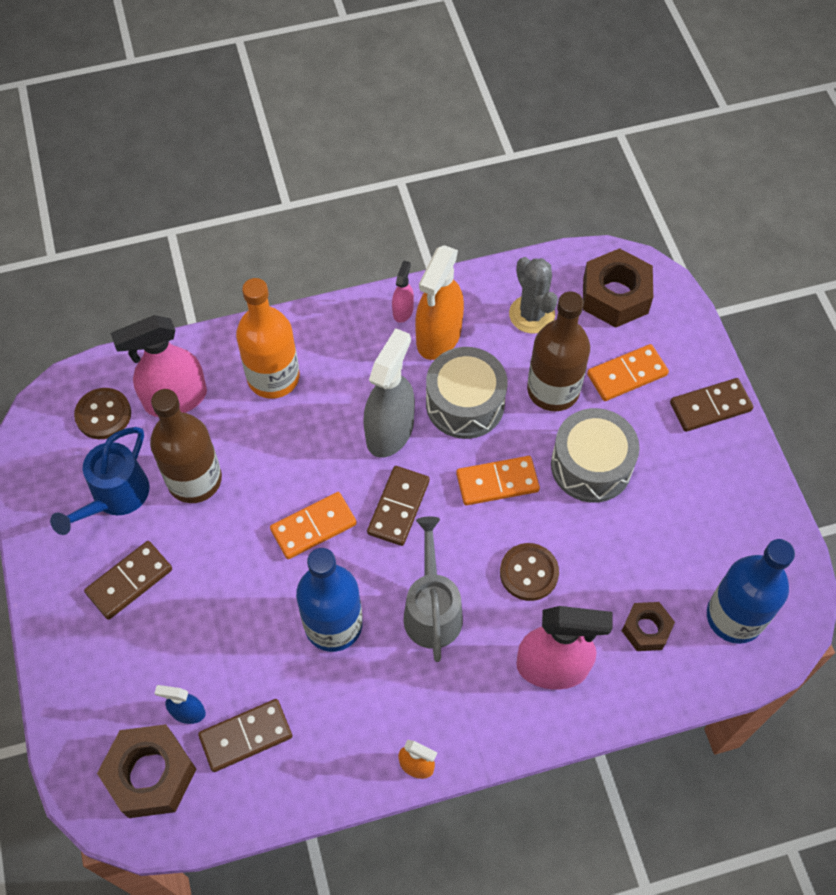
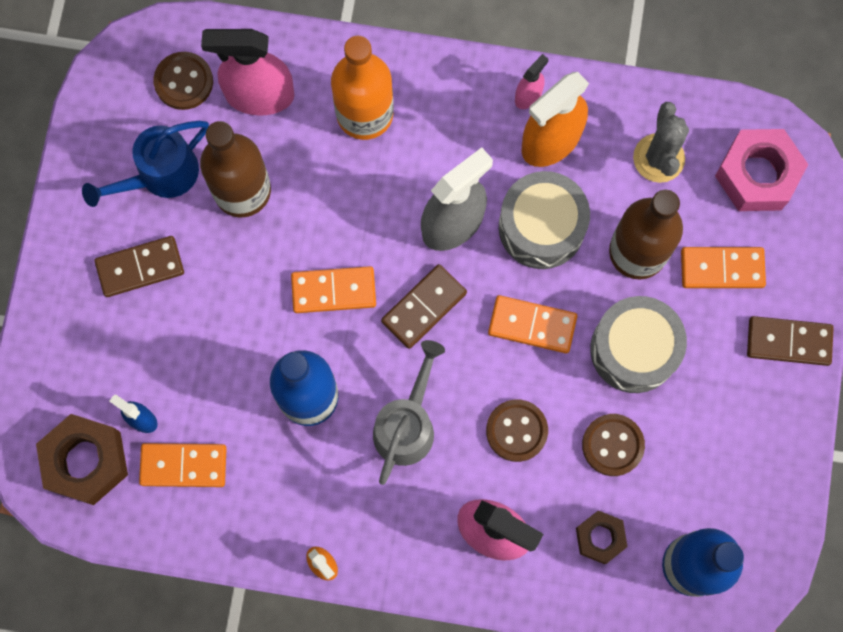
camera: 25 degrees right, 15 degrees up
(246, 736) = (183, 466): brown domino -> orange domino
(615, 296) = (757, 175): brown nut -> pink nut
(615, 548) = (612, 445): none -> brown button

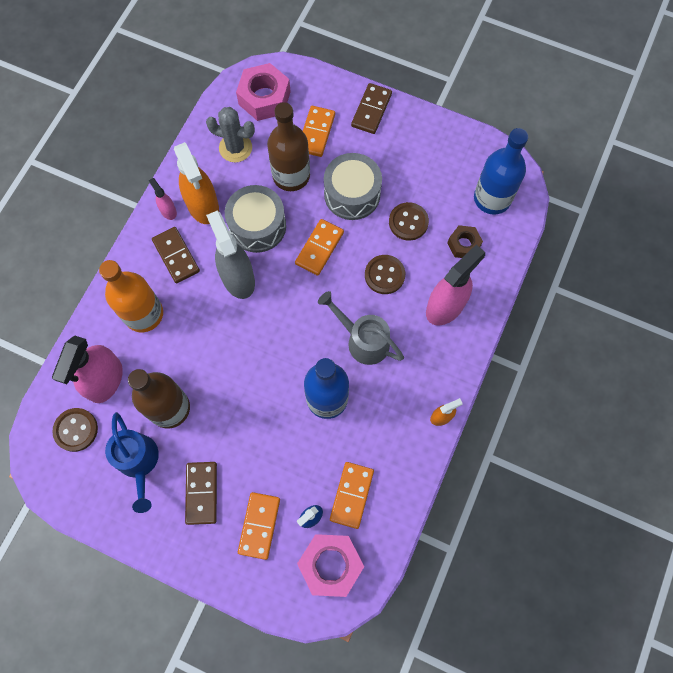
camera: 75 degrees left, 5 degrees down
(86, 461) = (330, 565): brown nut -> pink nut
(333, 290) = (259, 364): orange domino -> orange domino (259, 525)
(424, 307) = (288, 310): brown domino -> brown domino (176, 256)

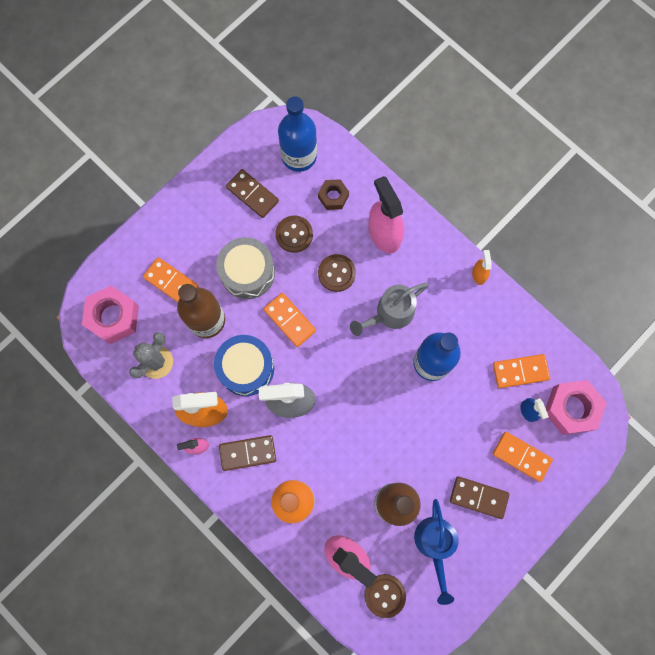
camera: 70 degrees left, 5 degrees up
(139, 463) = (434, 545): blue watering can -> blue watering can turned 90 degrees clockwise
(257, 226) = (246, 368): grey drum -> blue drum
(352, 495) = (520, 371): orange domino -> orange domino turned 45 degrees counterclockwise
(371, 110) = (168, 224): brown domino -> brown domino (252, 194)

